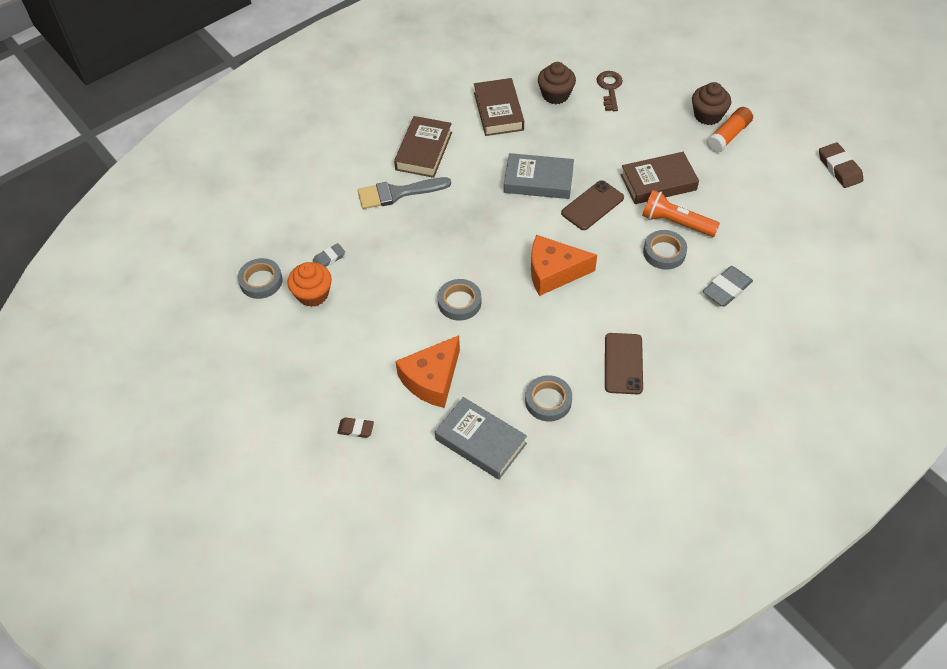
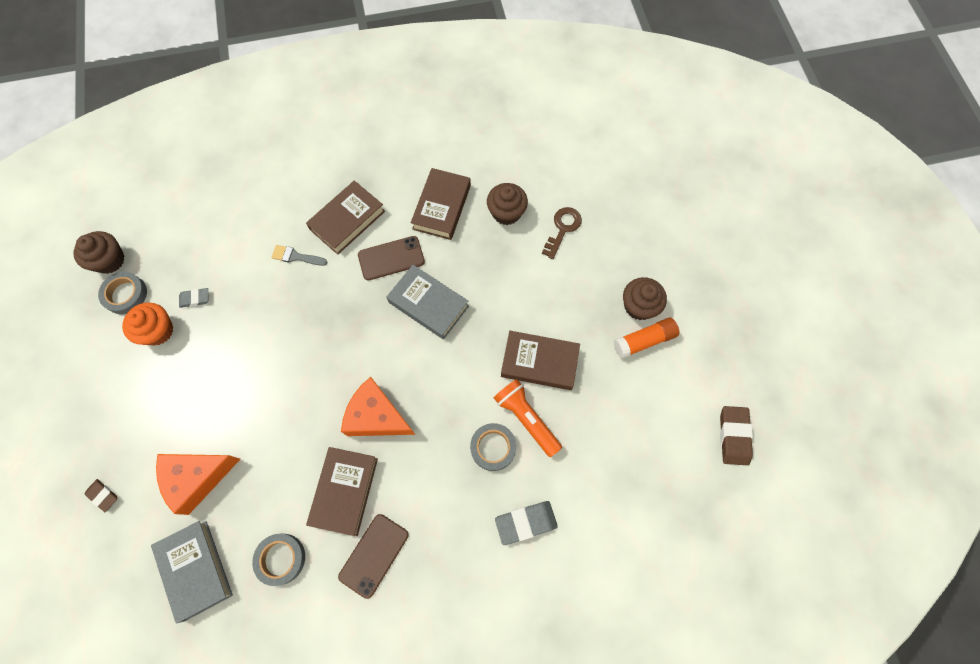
camera: 25 degrees right, 15 degrees up
(225, 263) = (109, 260): none -> brown cupcake
(398, 193) = (296, 256): grey brush -> grey brush, size x0.59
(459, 302) = (273, 405): grey tape -> none
(566, 333) = (344, 491): none -> brown book
(592, 205) = (460, 358): brown phone -> brown phone (391, 258)

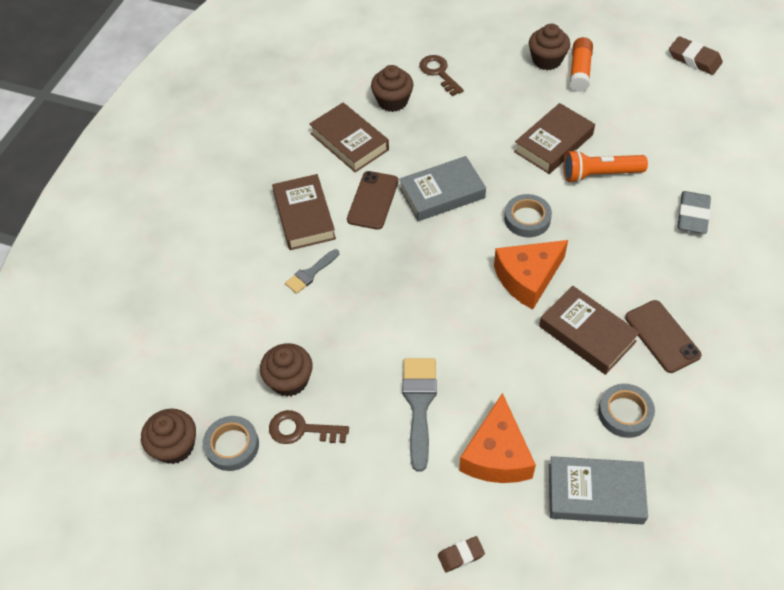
camera: 55 degrees left, 15 degrees down
(158, 331) = (301, 429): orange cupcake -> brown key
(195, 299) = (289, 380): grey eraser -> brown cupcake
(215, 399) = (419, 405): none -> grey brush
(493, 447) = (612, 208): grey tape -> grey tape (527, 219)

